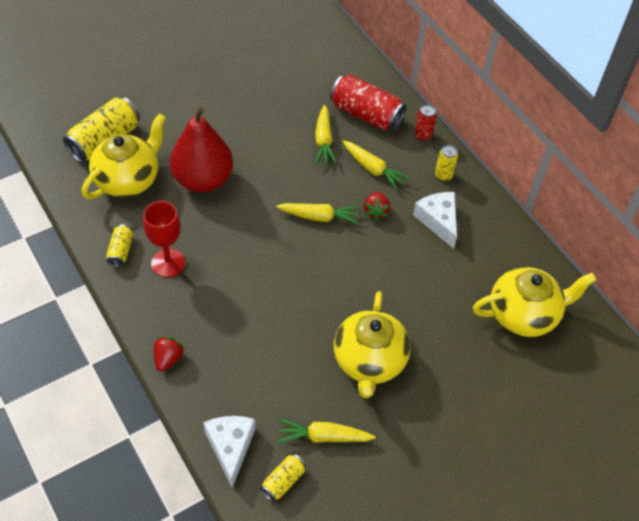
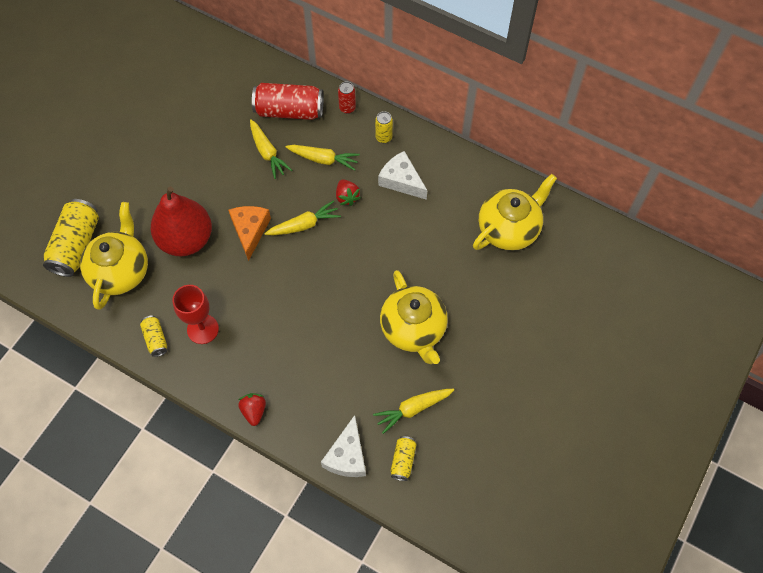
camera: 25 degrees left, 10 degrees up
(230, 447) = (347, 456): white cheese -> white cheese turned 135 degrees counterclockwise
(265, 199) = (250, 231): none -> orange cheese

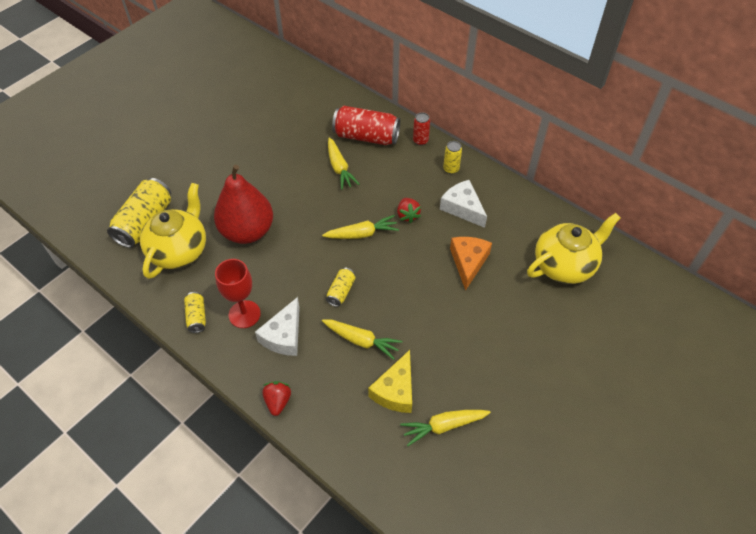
camera: 10 degrees right, 10 degrees down
(250, 231) = (309, 232): orange cheese -> orange cheese (468, 262)
(323, 159) = (390, 180): yellow carrot -> yellow carrot (361, 340)
(347, 456) = (366, 464): white cheese -> white cheese (284, 336)
(363, 382) = (395, 390): none -> yellow cheese
(403, 460) = (425, 479): yellow can -> yellow can (341, 291)
(413, 329) = (455, 346): yellow teapot -> none

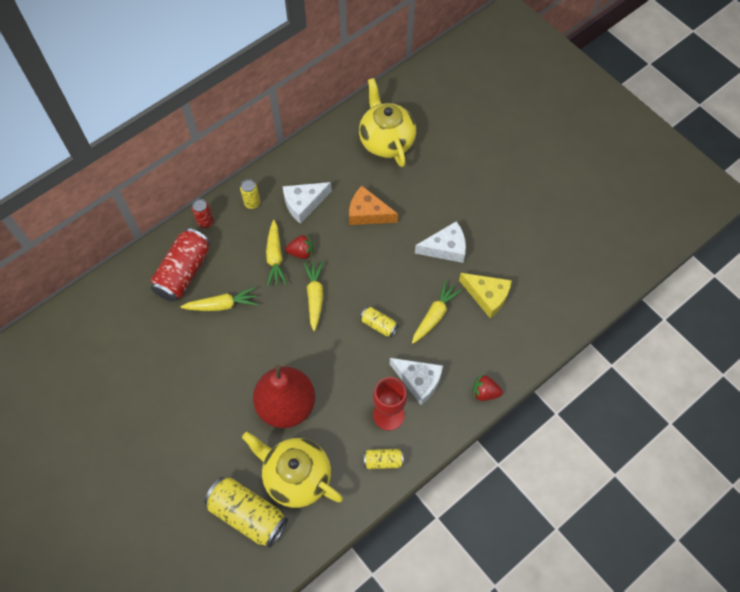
camera: 80 degrees left, 10 degrees up
(444, 426) = (523, 266): yellow carrot -> yellow carrot (275, 257)
(446, 340) = (445, 248): none -> white cheese

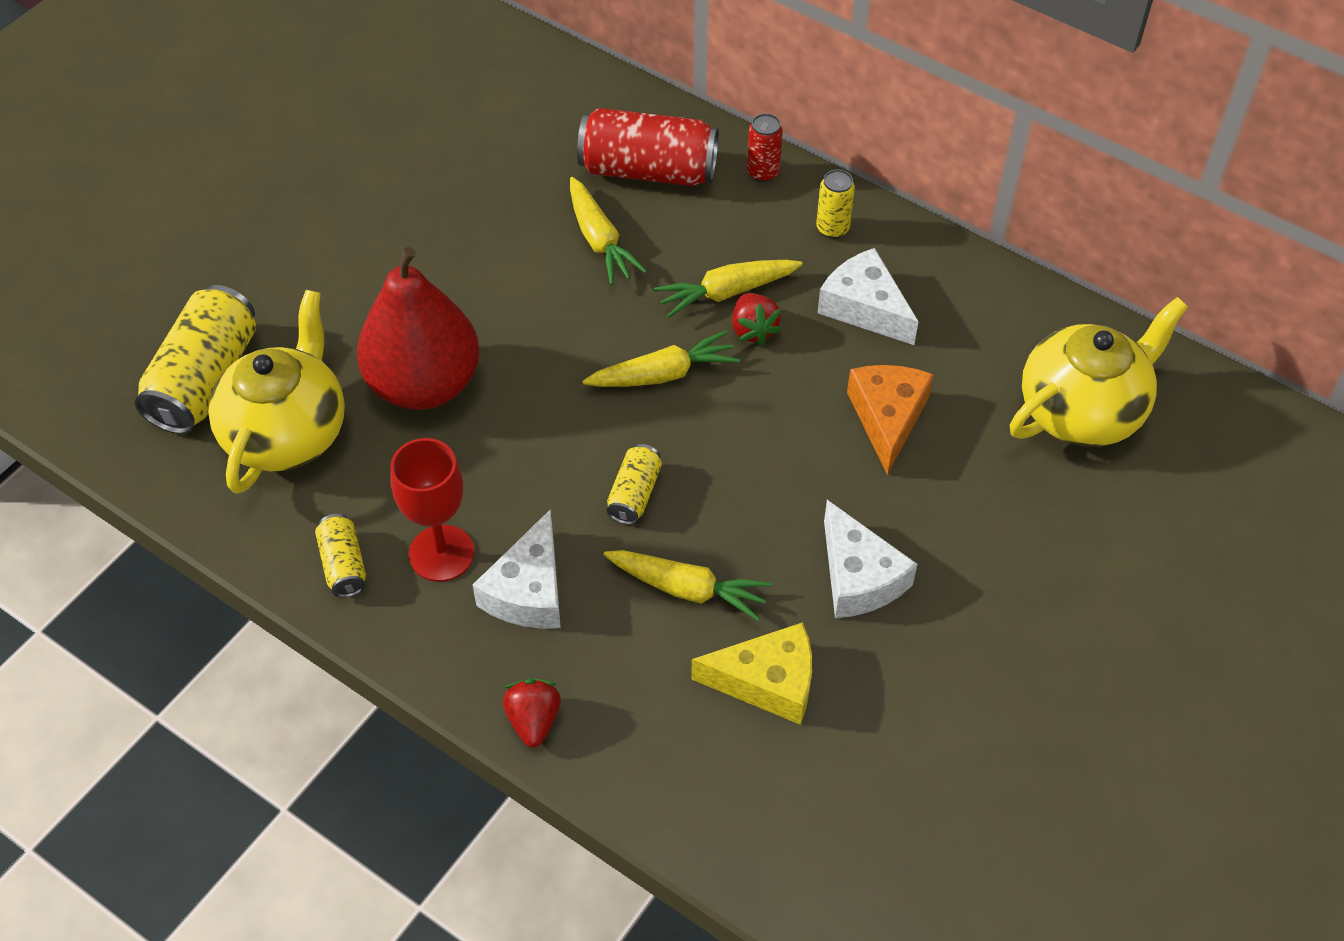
camera: 75 degrees right, 10 degrees down
(487, 296) = (767, 682): yellow cheese -> yellow cheese turned 105 degrees counterclockwise

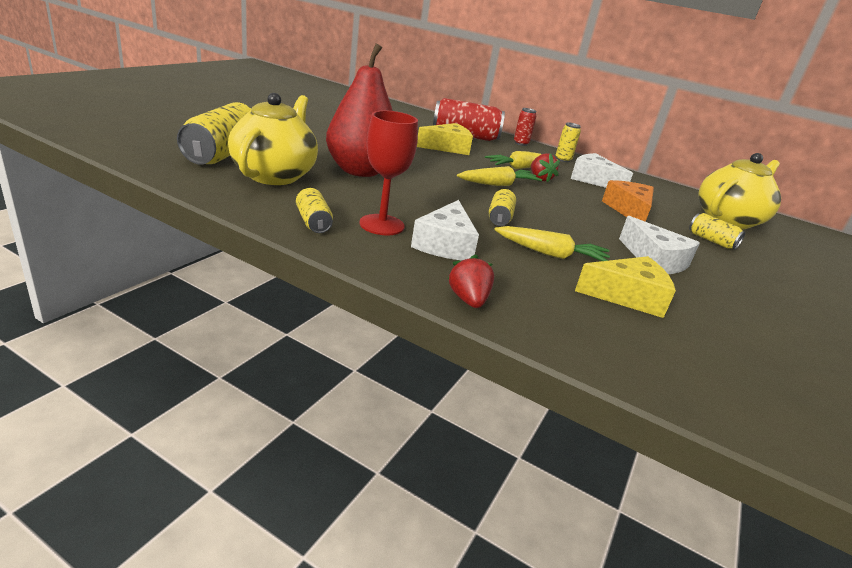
camera: 10 degrees left, 25 degrees down
(599, 240) = (447, 147): yellow carrot -> yellow cheese
(1001, 495) = (711, 241): none -> yellow can

